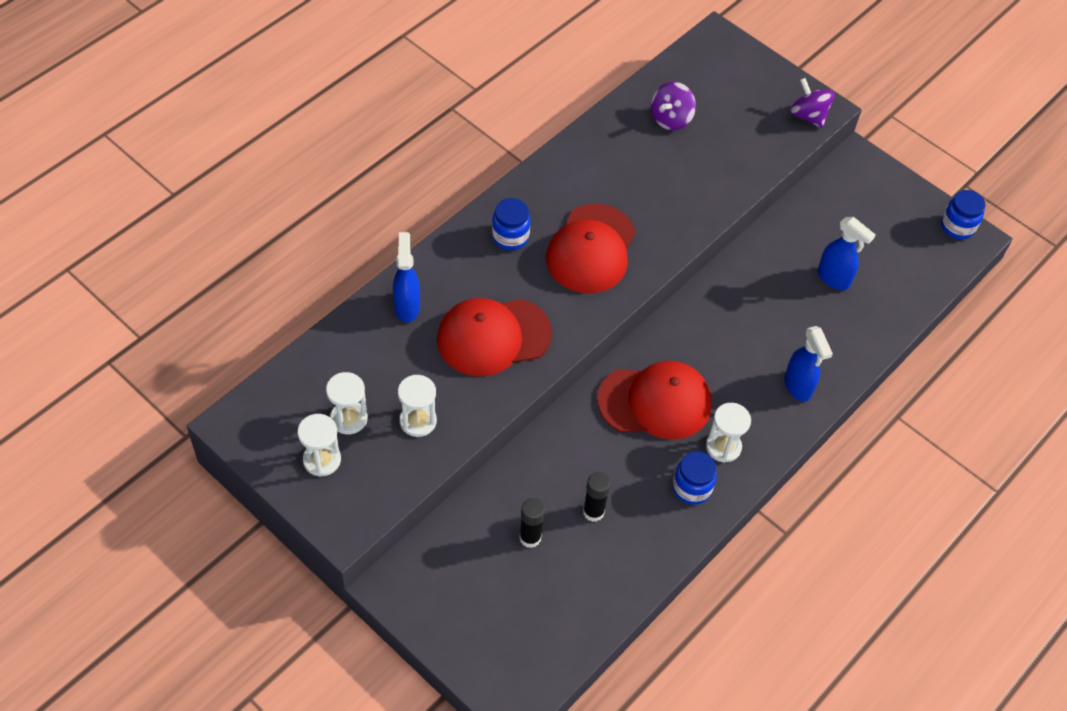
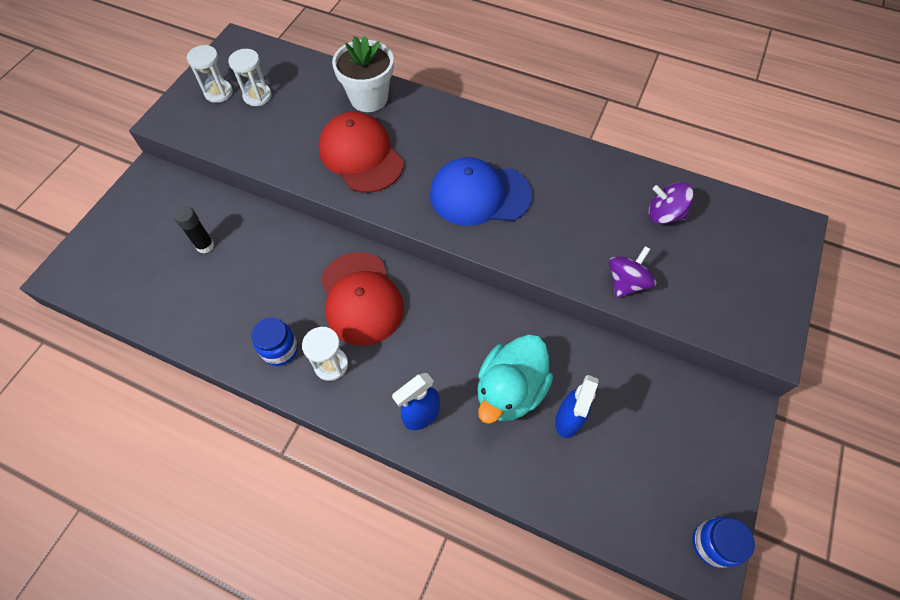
camera: 75 degrees right, 5 degrees up
(407, 306) = (369, 98): blue spray bottle -> white flower pot
(418, 421) = (266, 133): white hourglass -> none
(510, 237) = (465, 139): blue jar -> none
(591, 249) = (479, 195): red cap -> blue cap
(593, 512) = (238, 282): black glue stick -> none
(793, 311) = (510, 390): none -> turquoise duck
(808, 116) = (750, 332): purple spinning top -> purple spinning top (626, 282)

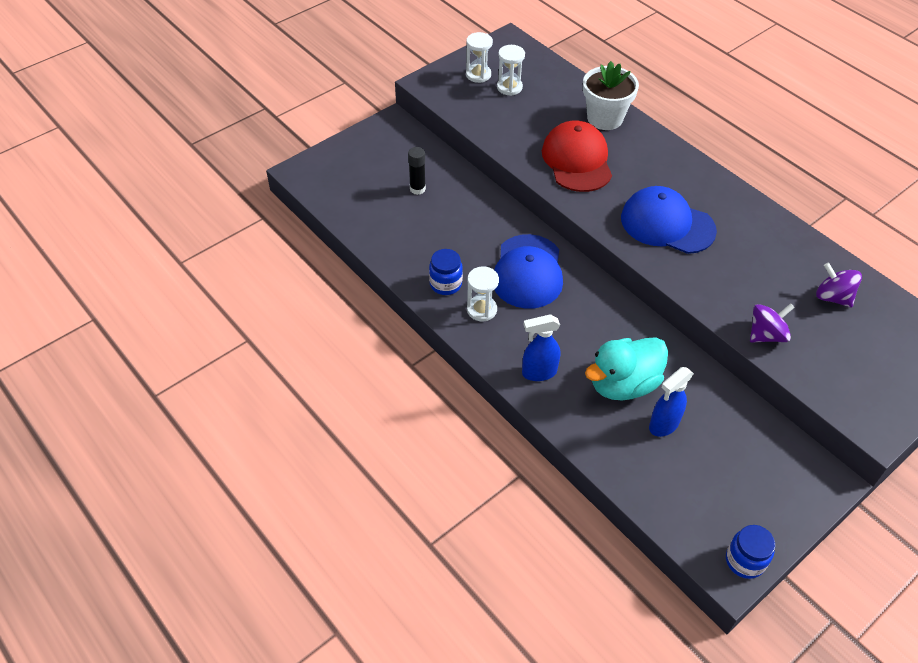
camera: 25 degrees right, 10 degrees down
(361, 298) = (528, 272): red cap -> blue cap

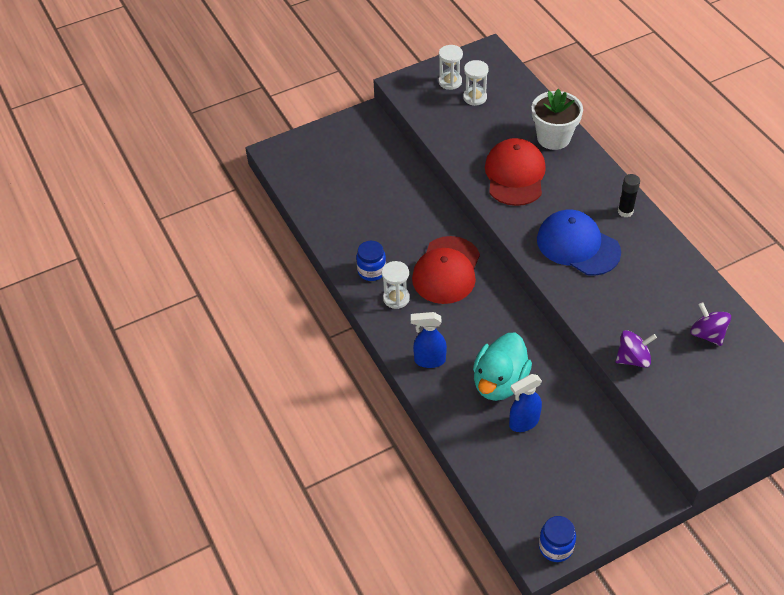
camera: 15 degrees right, 0 degrees up
(417, 189) = (371, 181): black glue stick -> black glue stick (625, 211)
(528, 272) = (446, 270): blue cap -> red cap
(623, 384) = (499, 382): turquoise duck -> turquoise duck turned 45 degrees counterclockwise

